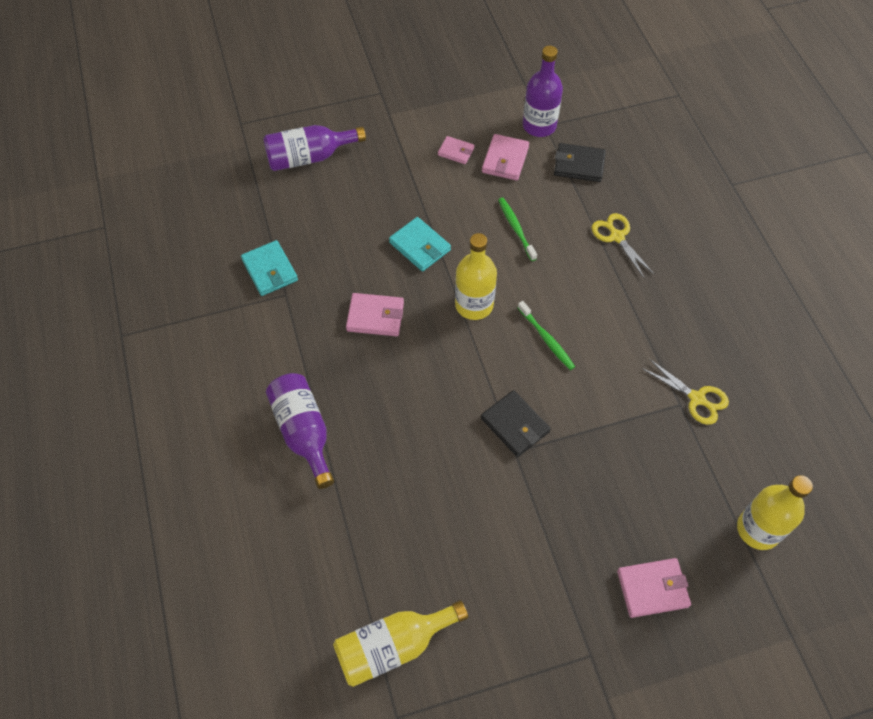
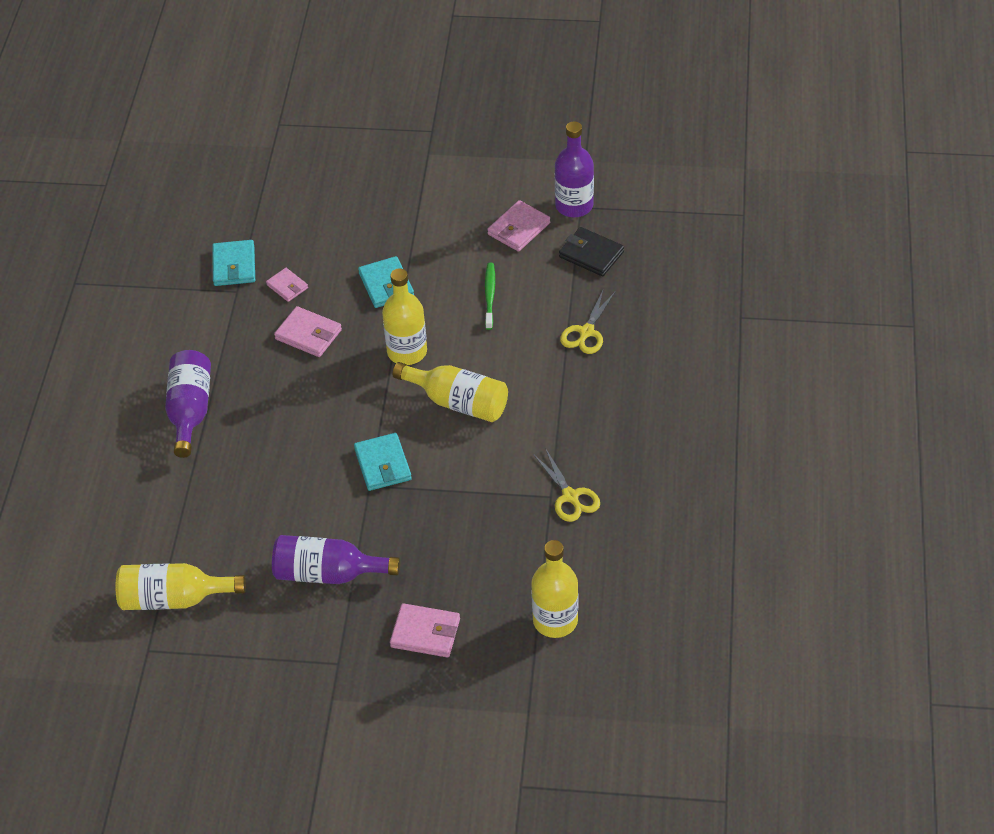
camera: 25 degrees right, 10 degrees down
(309, 157) = (327, 174): purple bottle -> purple bottle (328, 573)
(456, 152) = (473, 208): pink wallet -> pink wallet (287, 286)
(515, 425) = (383, 464): black wallet -> turquoise wallet
(547, 339) = (458, 402): green toothbrush -> yellow bottle
(617, 237) = (586, 332): yellow scissors -> yellow scissors turned 150 degrees counterclockwise

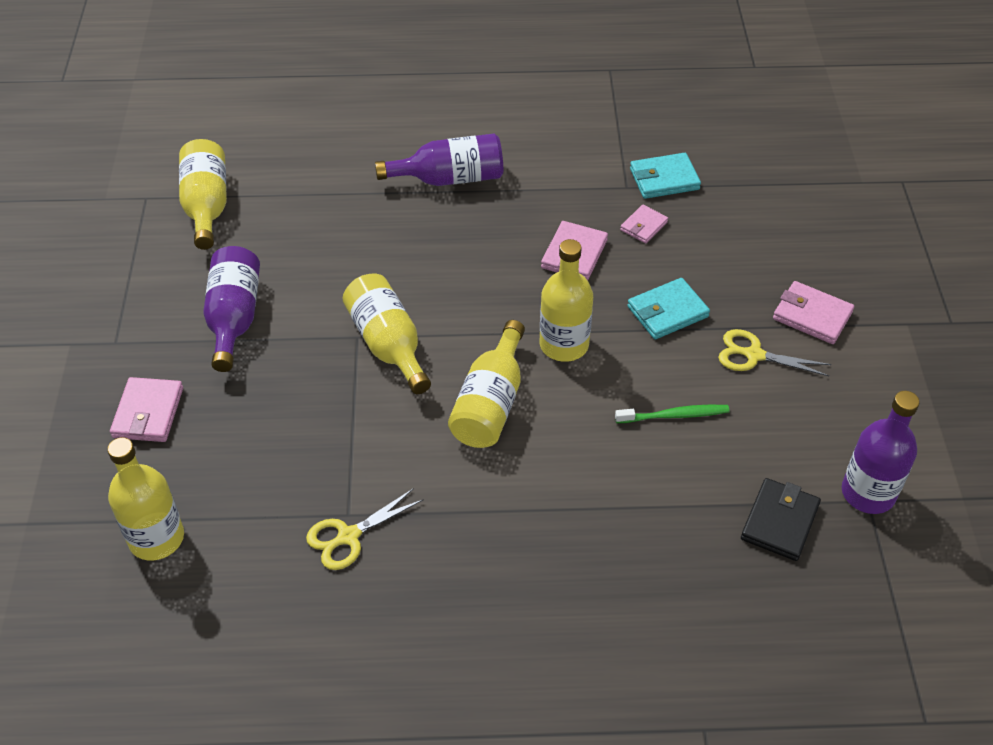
camera: 80 degrees right, 0 degrees up
(383, 464) = (388, 344): turquoise wallet -> yellow bottle
(518, 229) = (803, 434): pink wallet -> pink wallet (812, 315)
(586, 332) = (633, 529): yellow scissors -> yellow scissors (754, 355)

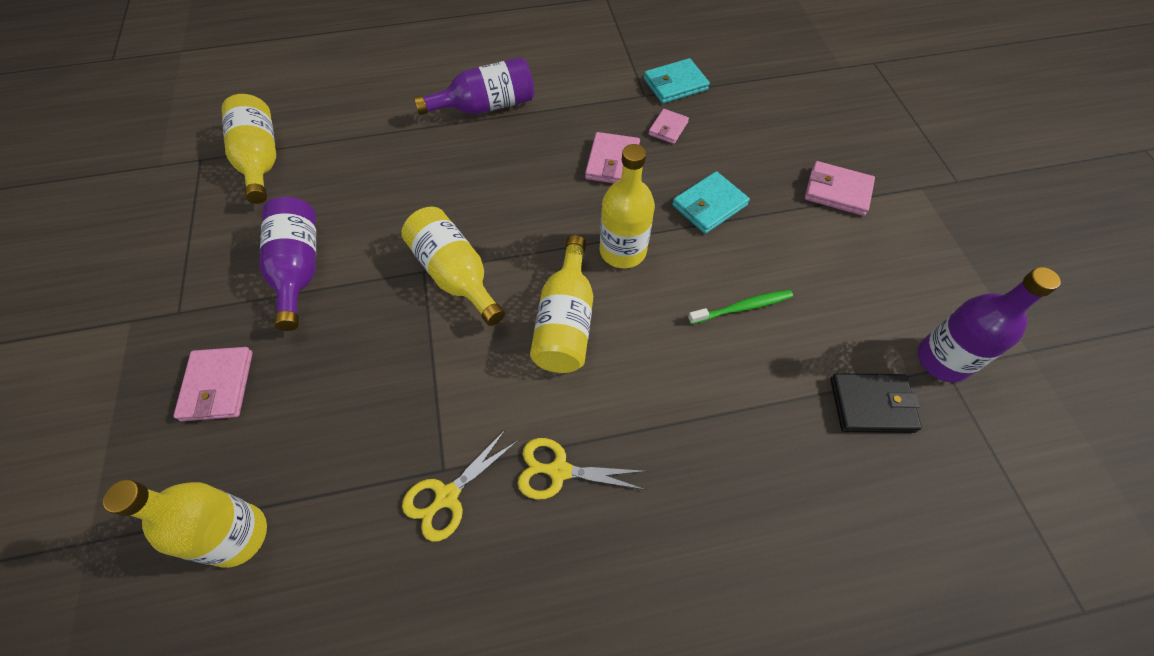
camera: 10 degrees left, 10 degrees up
(754, 355) = (798, 236): yellow scissors -> yellow scissors (559, 470)
(779, 522) = (871, 405): black wallet -> black wallet turned 75 degrees clockwise

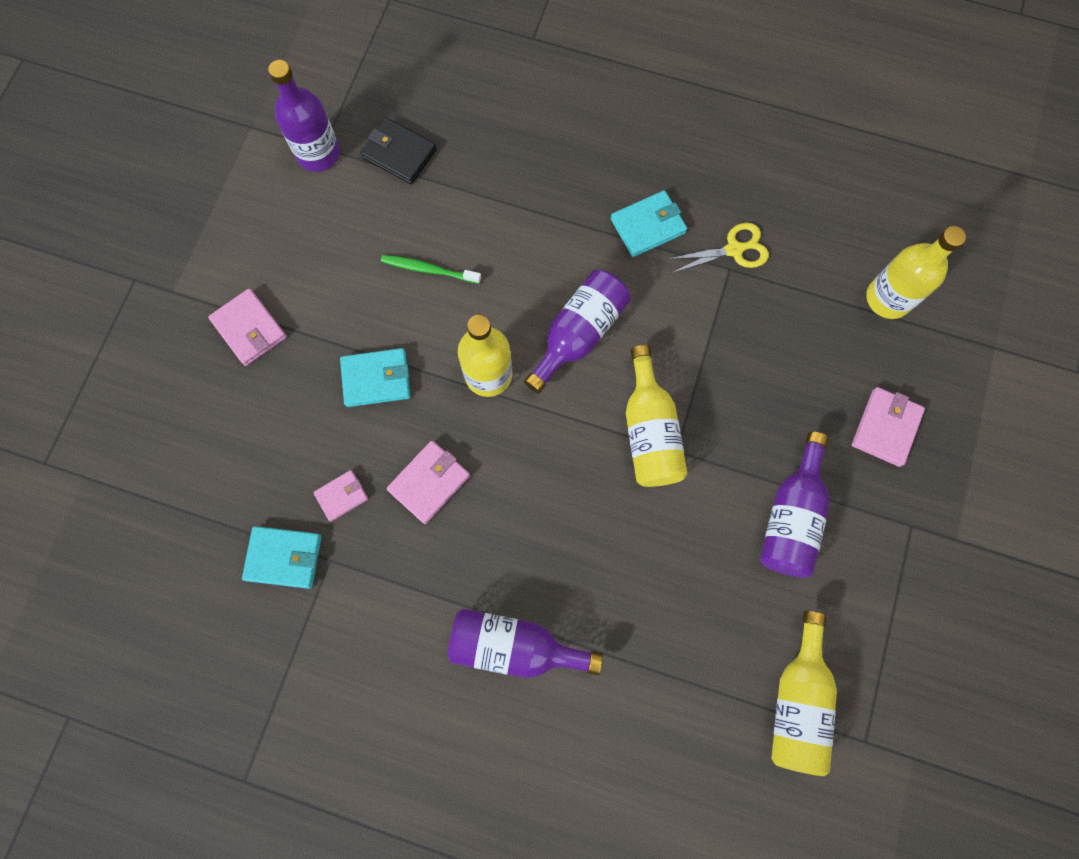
camera: 150 degrees left, 15 degrees up
(559, 470) = (648, 226): yellow scissors -> turquoise wallet
(565, 321) = (578, 334): yellow bottle -> purple bottle

